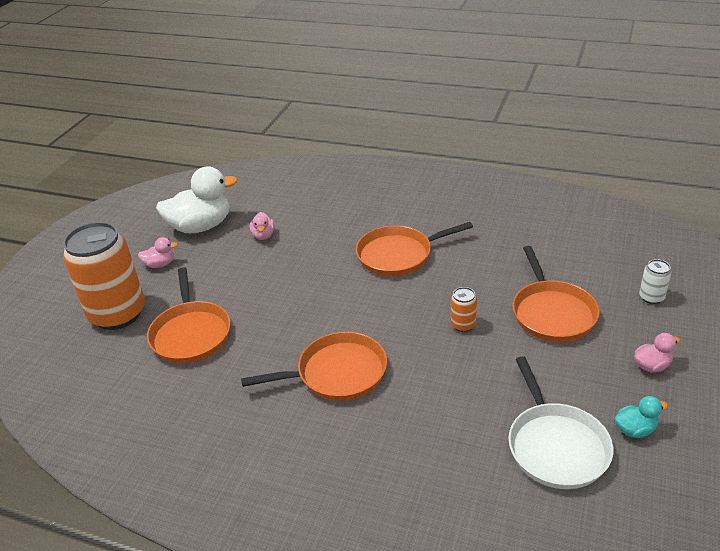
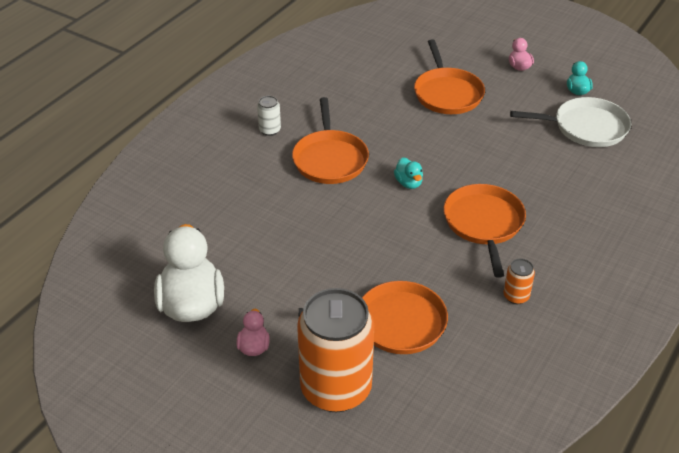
camera: 80 degrees left, 5 degrees up
(263, 235) = (242, 251): pink duck -> none
(382, 310) = (408, 183): none -> turquoise duck
(463, 325) = (445, 141): orange can -> orange can (516, 296)
(552, 313) = (447, 93): orange pan -> orange pan turned 75 degrees clockwise
(651, 297) = (446, 45): white can -> white can (270, 130)

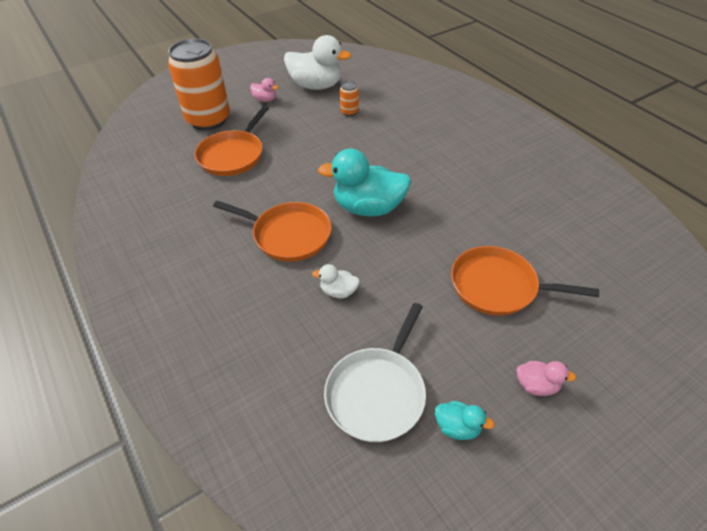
camera: 115 degrees right, 5 degrees up
(270, 130) = (482, 151): white can -> none
(330, 159) = (426, 173): orange pan -> none
(408, 183) = (368, 208): turquoise duck -> turquoise duck, size x2.18
(516, 296) = (201, 221): orange can -> orange can (349, 112)
(520, 171) = (338, 291): none -> white duck

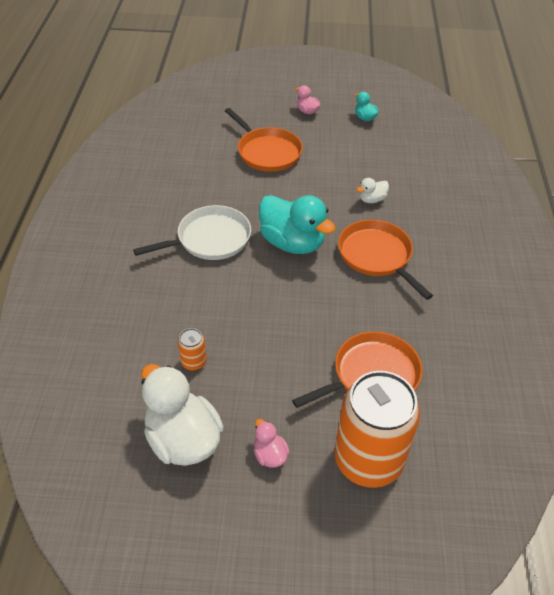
camera: 145 degrees left, 0 degrees up
(338, 291) = (371, 199): white duck -> white duck turned 105 degrees clockwise
(377, 393) = (393, 146): white pan -> white pan (210, 239)

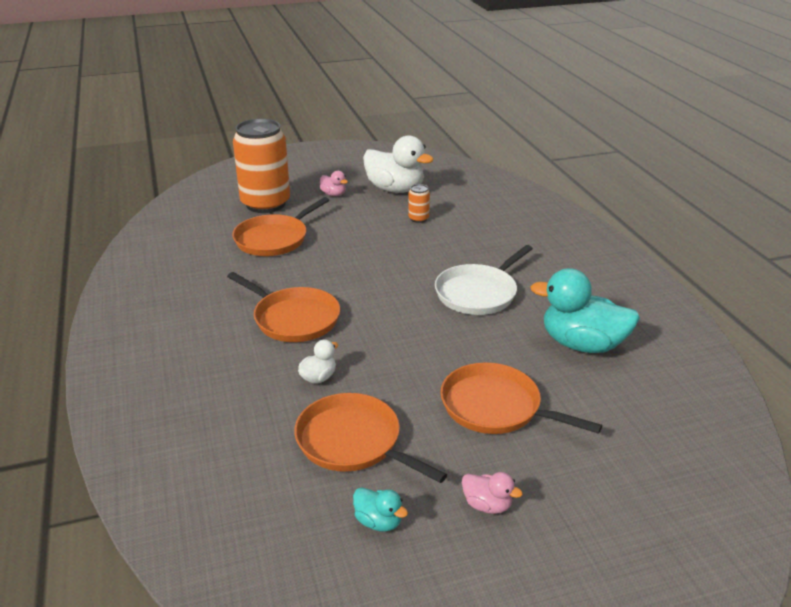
camera: 160 degrees right, 15 degrees down
(292, 243) = (391, 309): turquoise duck -> turquoise duck (582, 344)
(363, 155) = (353, 442): none -> orange pan

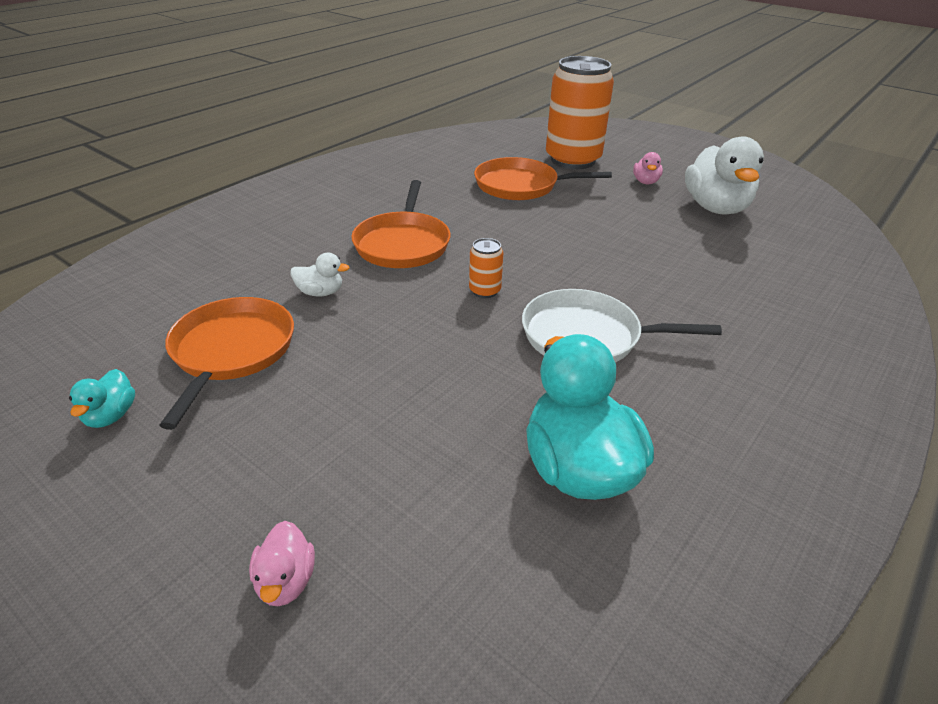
camera: 55 degrees right, 5 degrees up
(418, 219) = (681, 242): orange can -> orange can (485, 291)
(487, 505) = (172, 491): pink duck -> pink duck (286, 581)
(495, 407) = (366, 432): orange pan -> none

